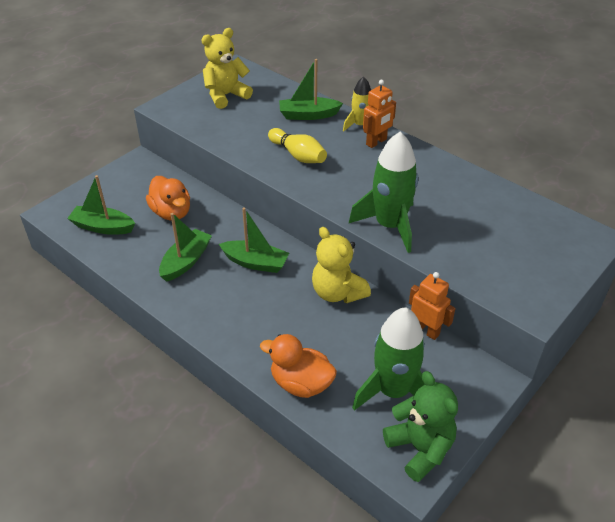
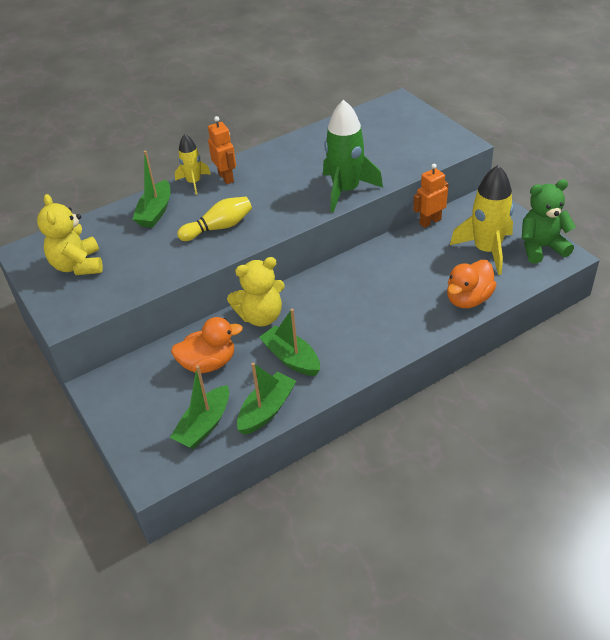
camera: 70 degrees left, 0 degrees up
(255, 263) = (314, 308): green boat -> green boat (267, 410)
(337, 293) = (372, 262): yellow teddy bear -> yellow teddy bear (261, 316)
(393, 391) = (487, 250): green rocket -> yellow rocket

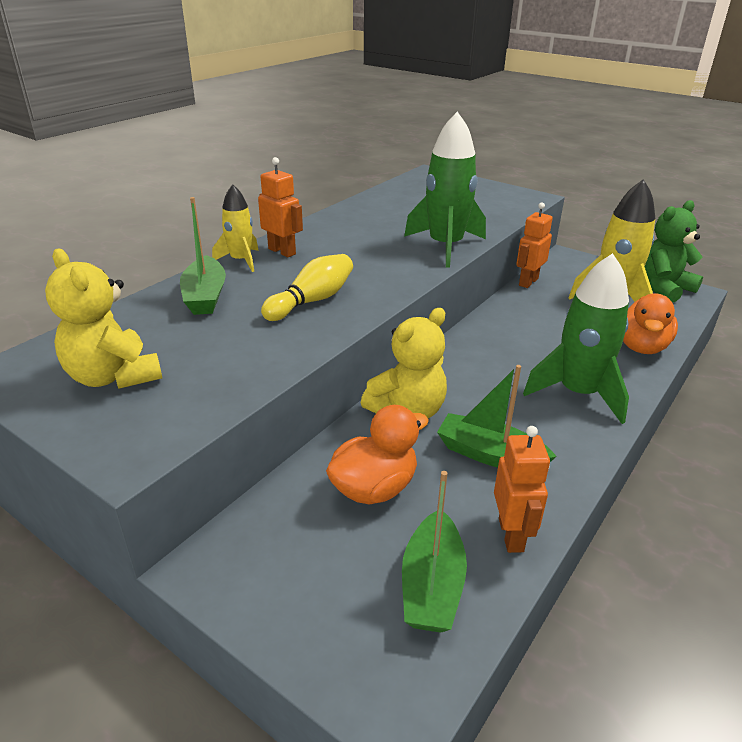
camera: 25 degrees left, 10 degrees down
(267, 410) = (511, 535): green boat -> orange robot
(386, 328) = (578, 393): none -> green rocket

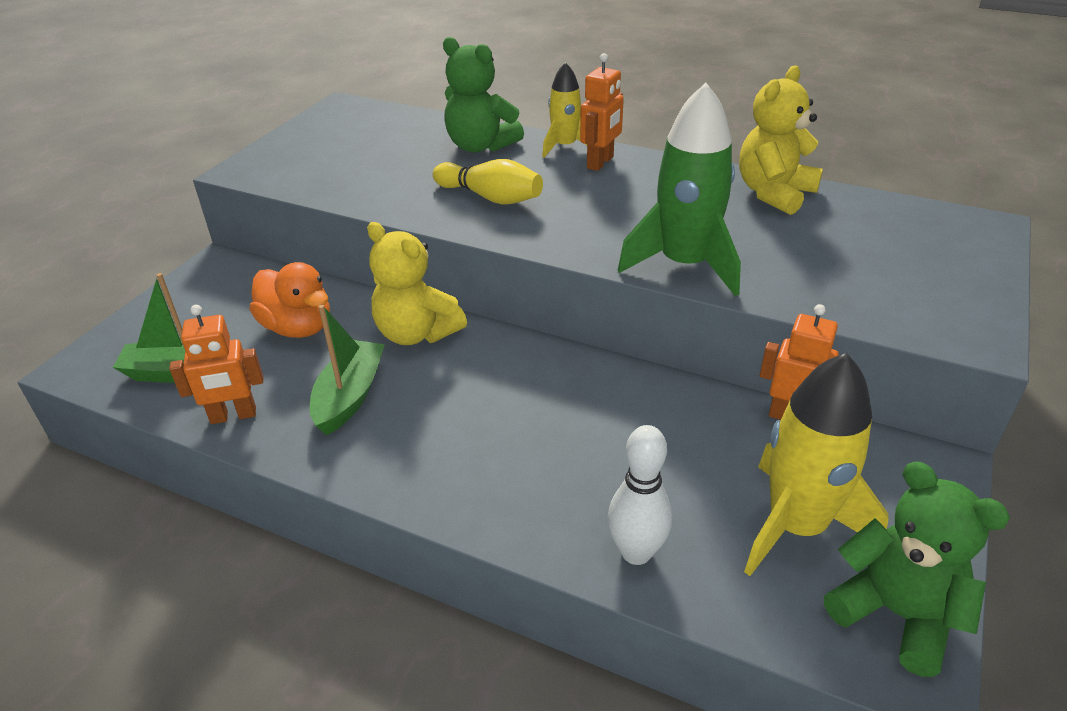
camera: 80 degrees right, 5 degrees up
(114, 376) = (340, 141): yellow teddy bear -> yellow teddy bear (774, 193)
(205, 296) = (480, 146): green boat -> green teddy bear
(578, 393) = (482, 470): green rocket -> none
(641, 346) = (636, 552): orange duck -> white bowling pin

